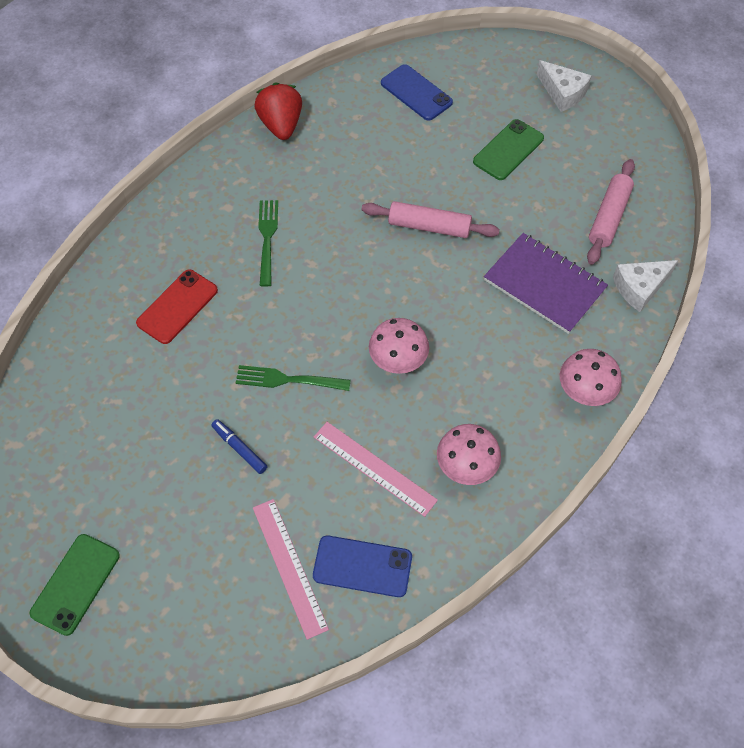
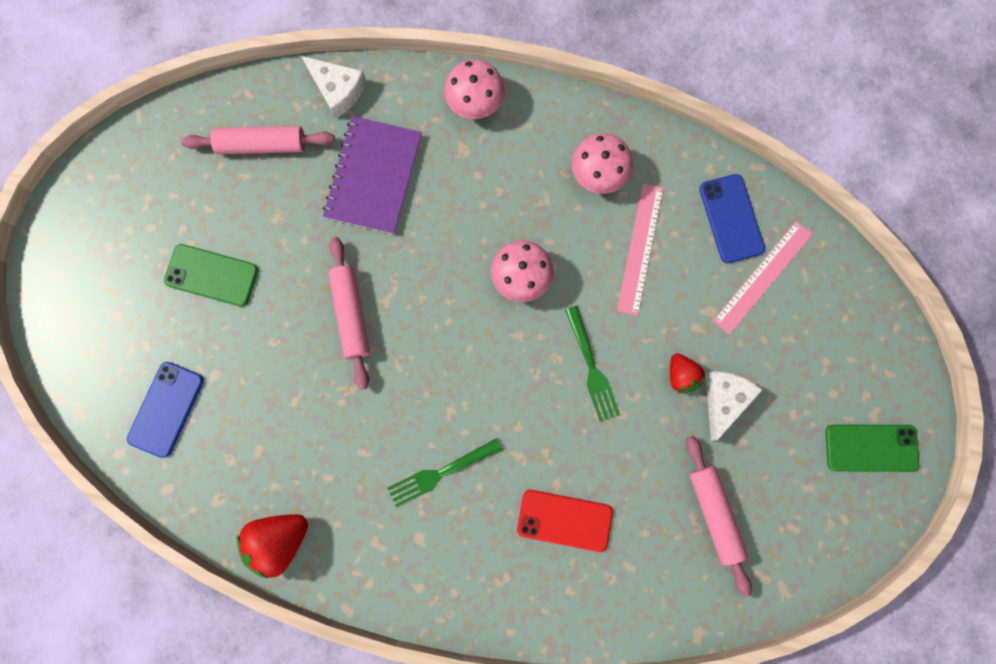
camera: 115 degrees left, 20 degrees up
(109, 419) = (714, 513): none -> pink rolling pin
(239, 448) = (681, 375): blue marker -> red strawberry
(562, 93) = (102, 249): white cheese -> white cheese (724, 399)

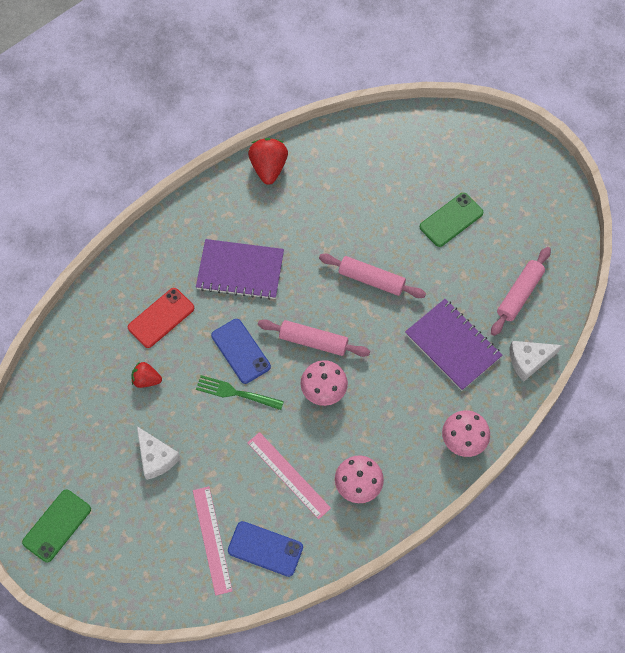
camera: 125 degrees right, 15 degrees down
(166, 409) = (386, 154): blue phone -> blue phone (240, 351)
(441, 472) = (240, 270): green fork -> purple notebook
(681, 375) = (190, 442): red strawberry -> red strawberry (146, 380)
(714, 513) = (97, 403): pink rolling pin -> pink rolling pin (313, 341)

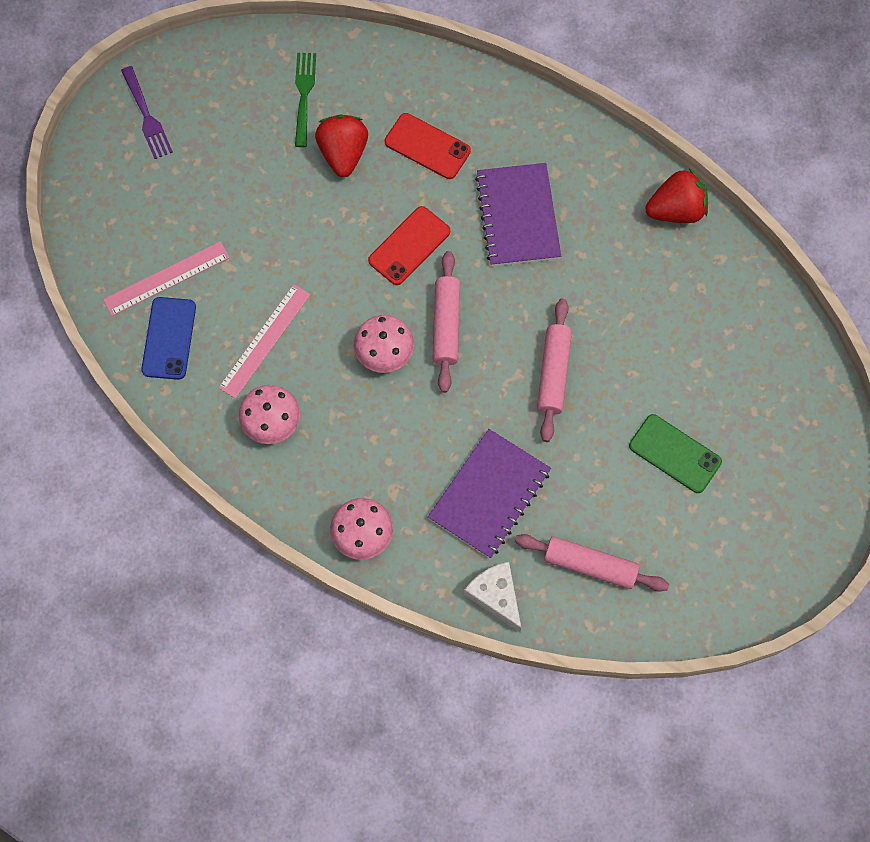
camera: 75 degrees right, 5 degrees up
(57, 525) = (146, 115): green phone -> purple fork
(146, 380) = (343, 154): red strawberry -> red strawberry, size x1.65
(156, 457) = (250, 192): white cheese -> none
(236, 393) = (353, 256): green fork -> green fork (304, 96)
(240, 351) = (409, 246): blue phone -> red phone

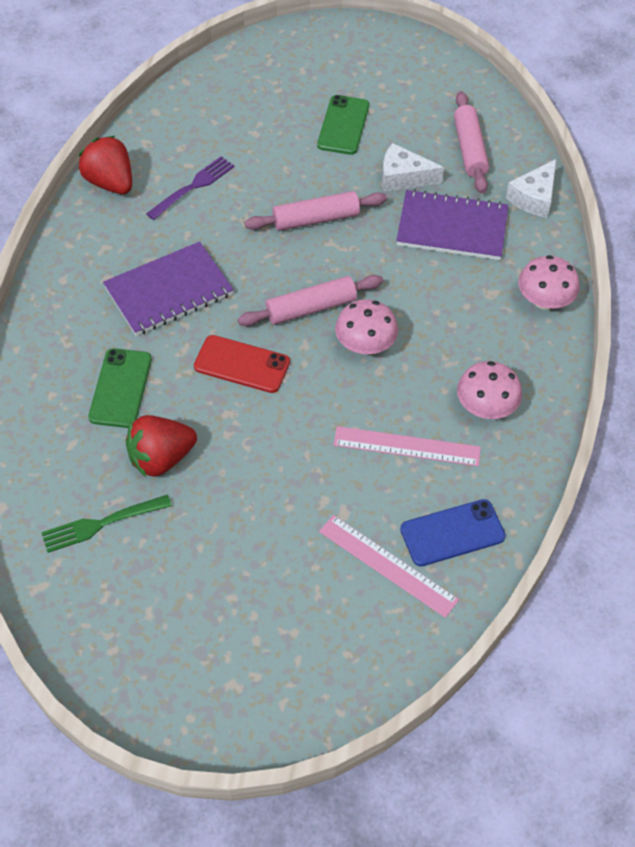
camera: 115 degrees left, 15 degrees down
(146, 115) = (194, 680): purple fork -> purple fork (193, 187)
(427, 146) = (120, 388): red phone -> green phone
(576, 480) = (403, 177): none -> white cheese

